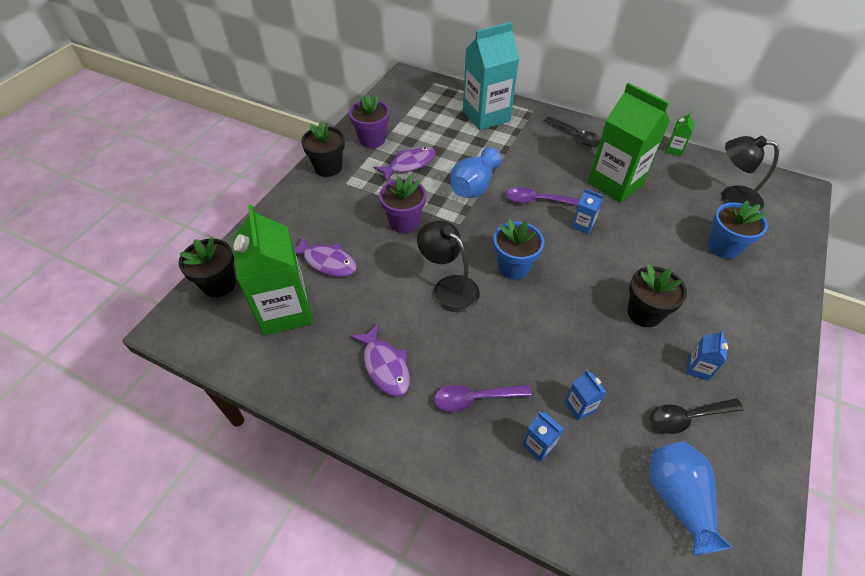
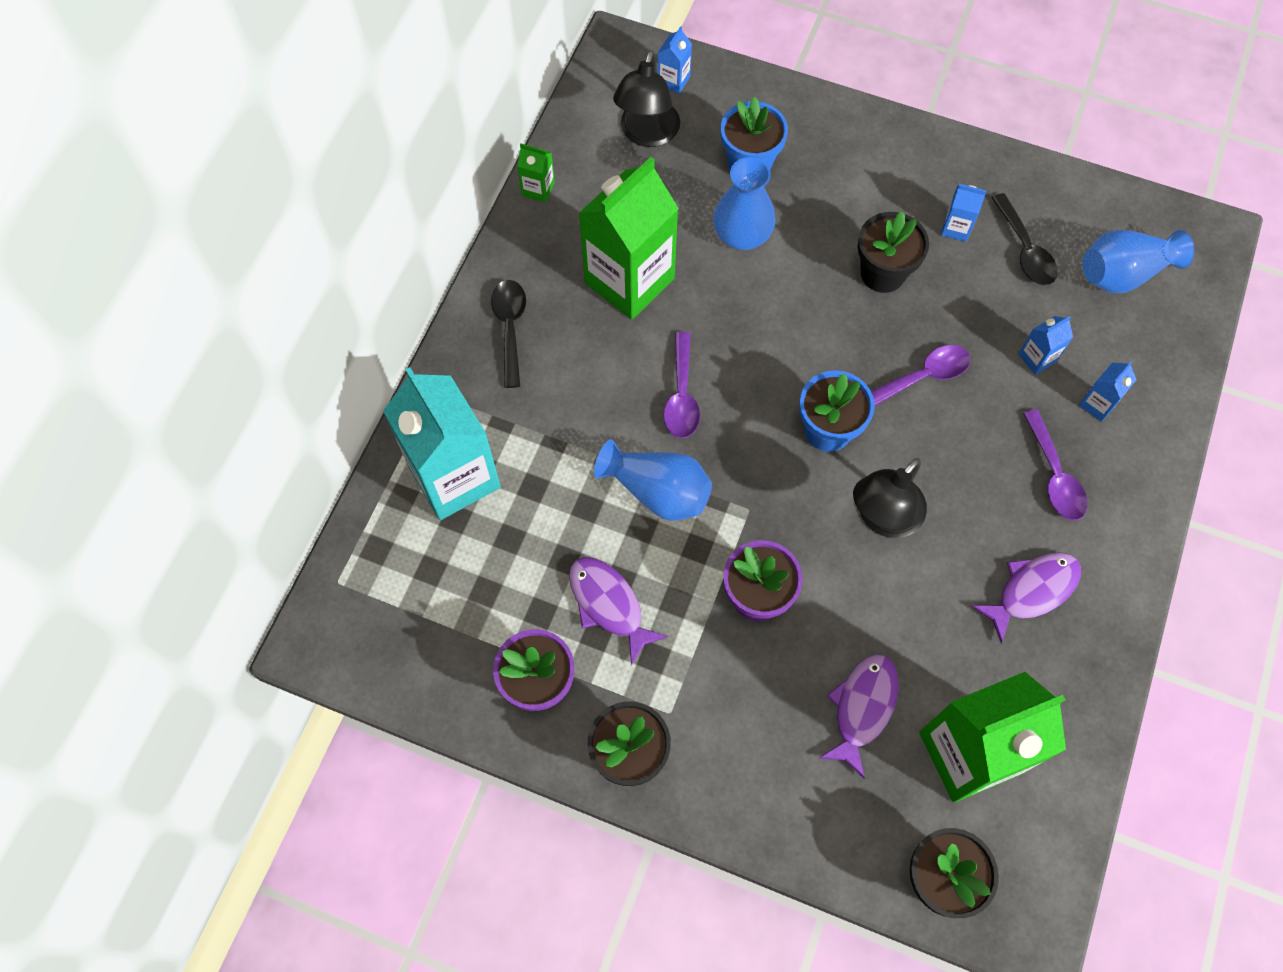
camera: 95 degrees left, 15 degrees up
(557, 325) = (922, 377): none -> purple spoon
(576, 136) = (510, 328): black spoon -> black spoon turned 45 degrees counterclockwise
(583, 225) = (730, 333): blue carton -> blue carton (673, 81)
(661, 238) = (742, 235): none -> blue vase

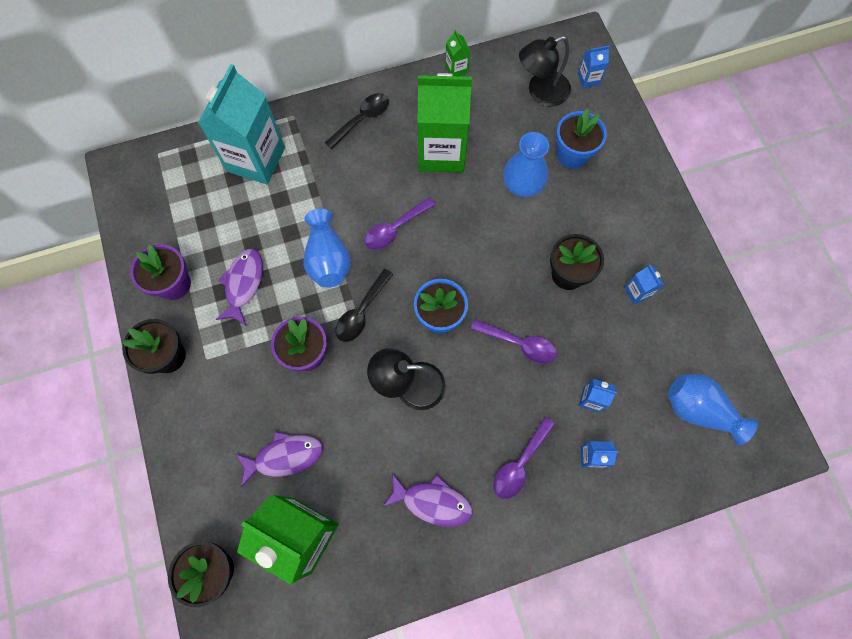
camera: 50 degrees right, 5 degrees up
(1025, 250) = (660, 341): black spoon -> black spoon (361, 312)

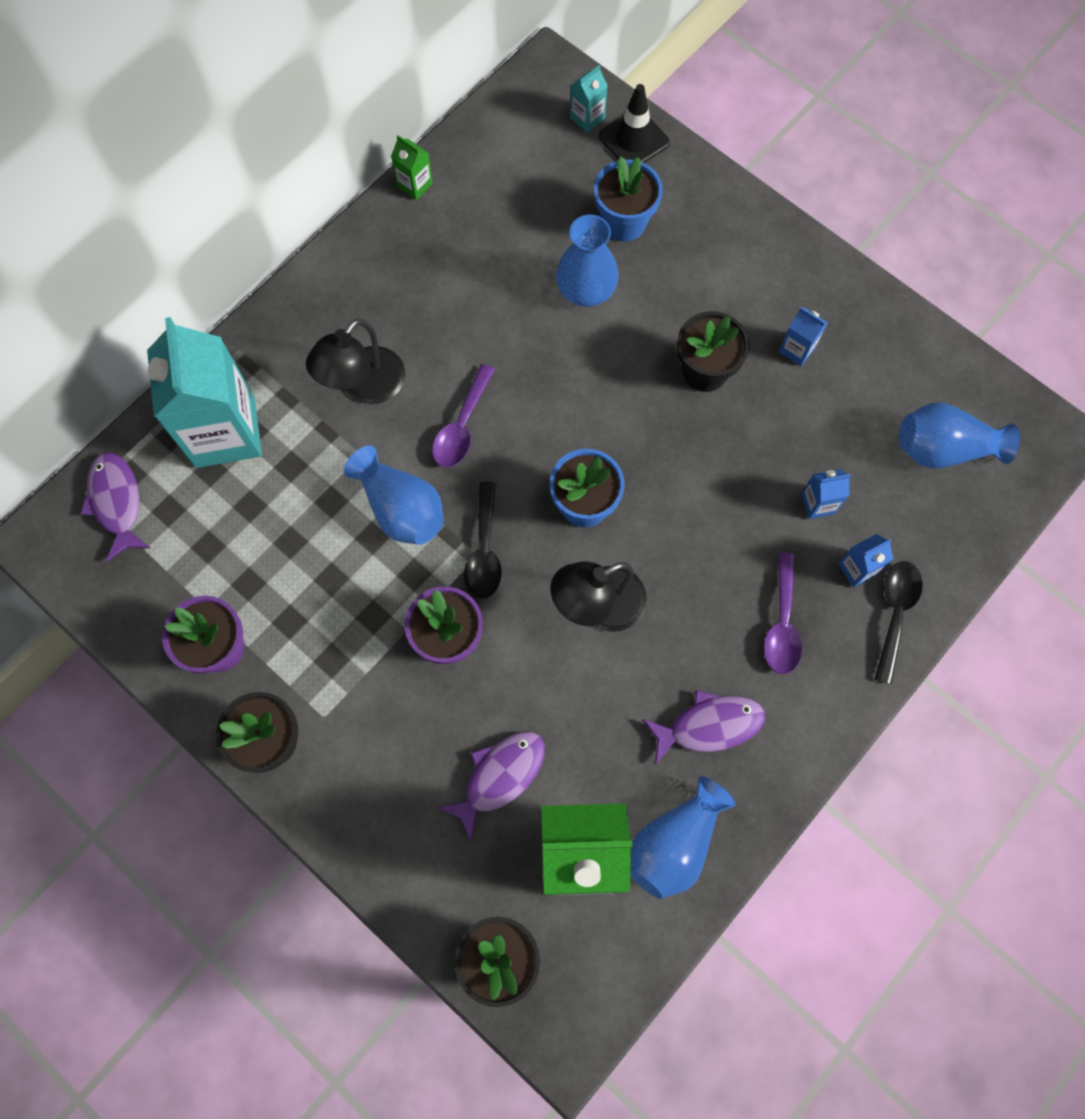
camera: 30 degrees left, 0 degrees up
(243, 284) = (312, 598): purple fish -> purple fish (117, 502)
(362, 119) = (333, 309): black spoon -> black spoon (895, 613)
(364, 564) = (674, 843): none -> blue vase
(441, 152) = (461, 300): green carton -> none
(519, 344) = (697, 484): purple spoon -> none
(541, 92) = (539, 163): black lamp -> black lamp (364, 386)
(588, 79) = (587, 118): blue carton -> turquoise carton
(610, 106) = (634, 139): none -> black traffic cone

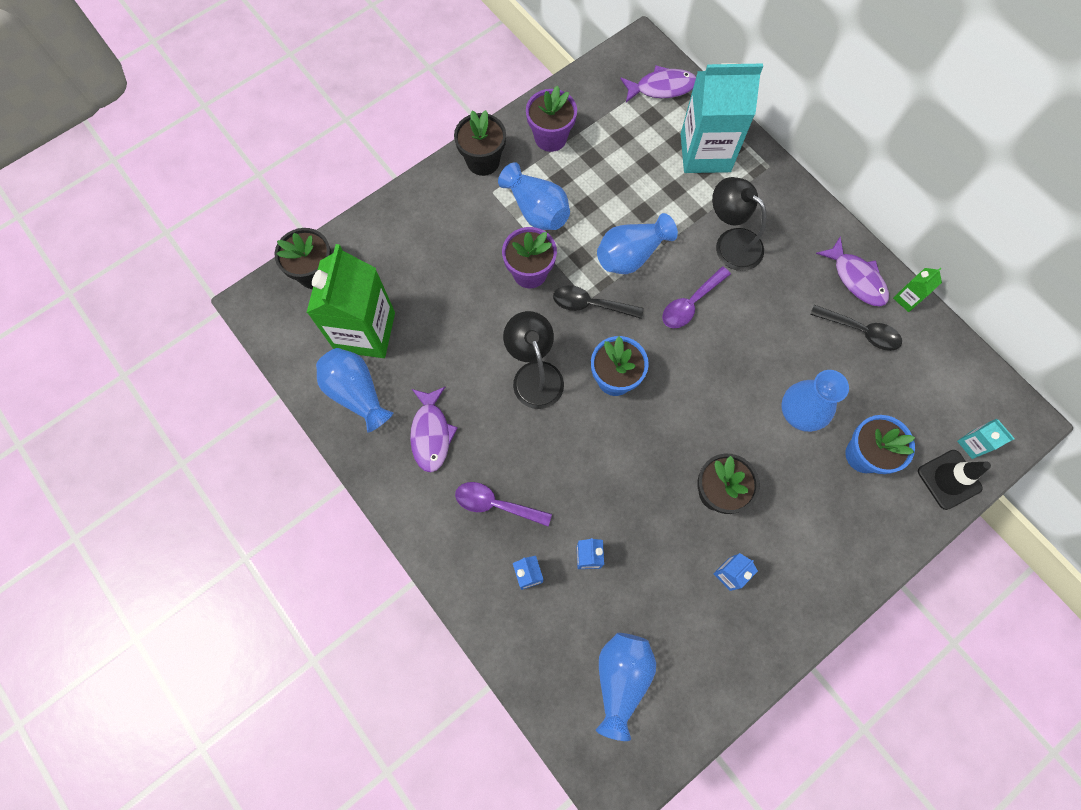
camera: 100 degrees right, 0 degrees up
(347, 647) = (536, 210): none -> blue vase
(462, 426) = (690, 304): purple spoon -> purple spoon turned 75 degrees counterclockwise
(500, 776) = (428, 290): purple fish -> purple fish (856, 278)
(895, 613) = (486, 595): black spoon -> black spoon (860, 331)

